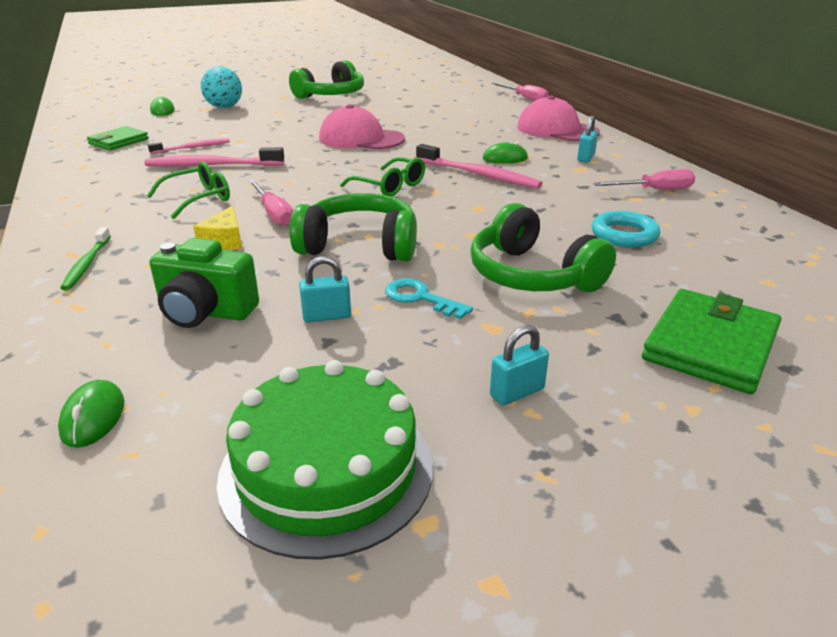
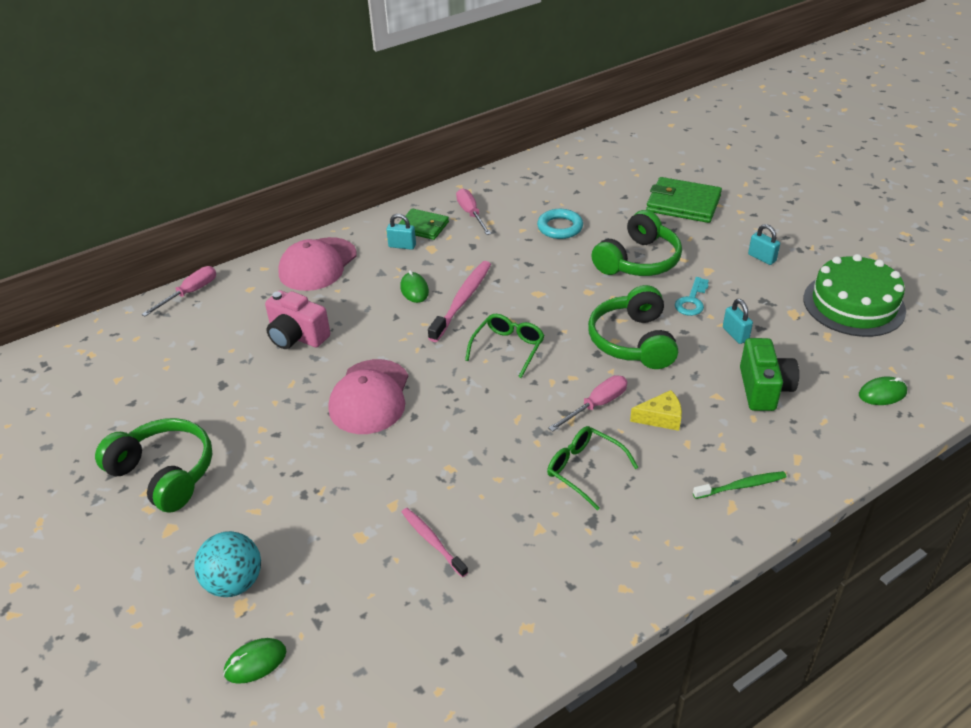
camera: 100 degrees left, 10 degrees up
(119, 141) = (423, 639): green wallet -> green wallet (423, 226)
(212, 165) = (489, 496): pink toothbrush -> none
(453, 122) = (297, 336): none -> pink camera

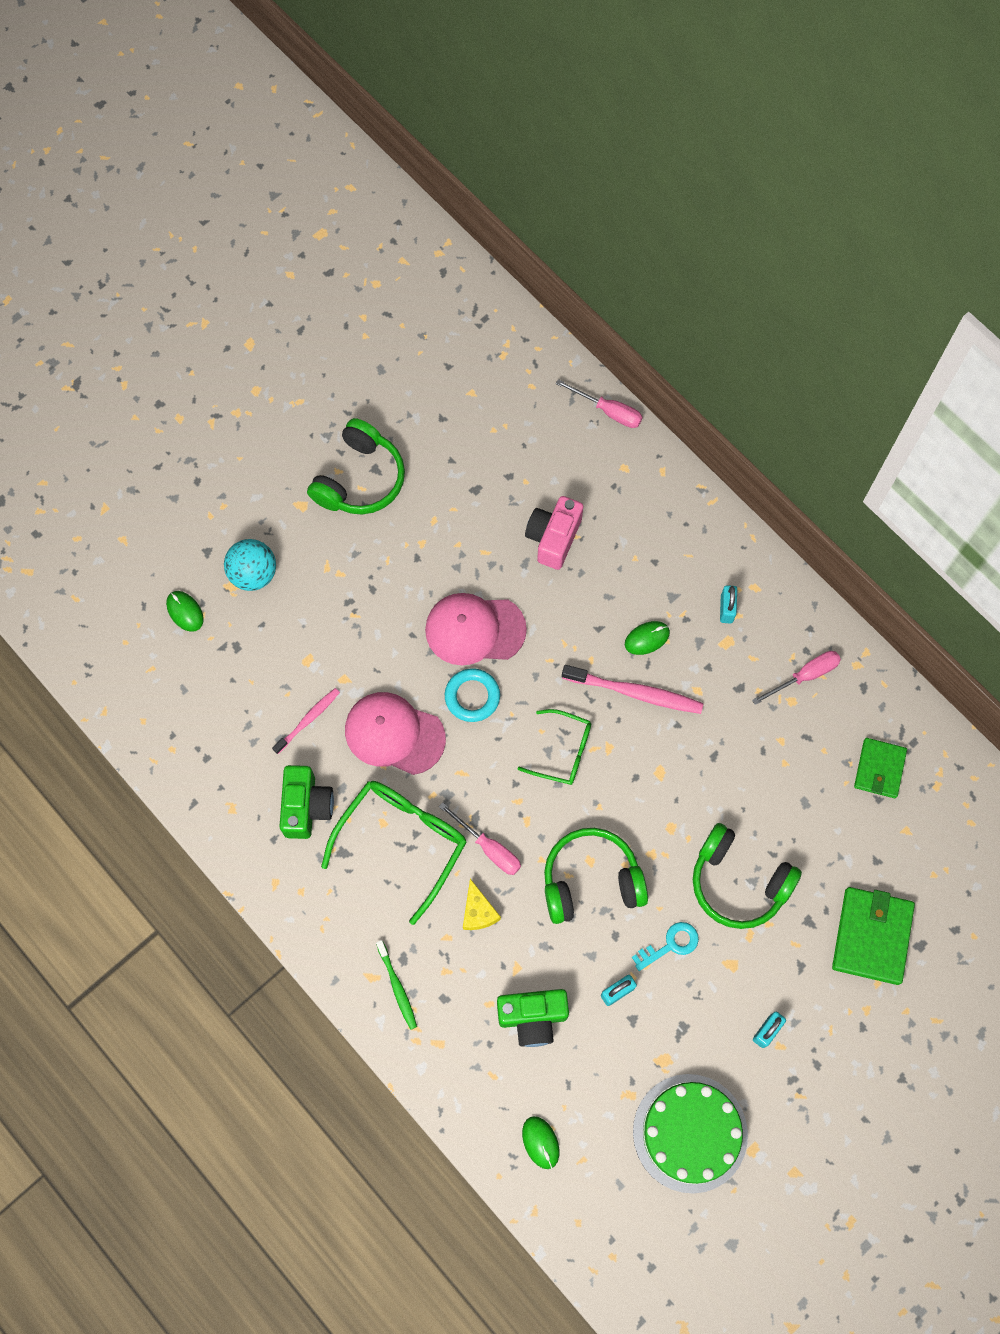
camera: 80 degrees right, 30 degrees up
(317, 264) = (677, 526): pink cap -> pink cap (394, 734)
(423, 226) = (769, 625): green wallet -> green wallet (879, 769)
(535, 550) = (306, 807): none -> green camera
(560, 227) = (793, 785): turquoise ring -> turquoise ring (472, 696)
(584, 469) = (402, 841): green glasses -> green glasses, size x1.68
(692, 301) = (670, 945): turquoise key -> turquoise key turned 135 degrees clockwise

